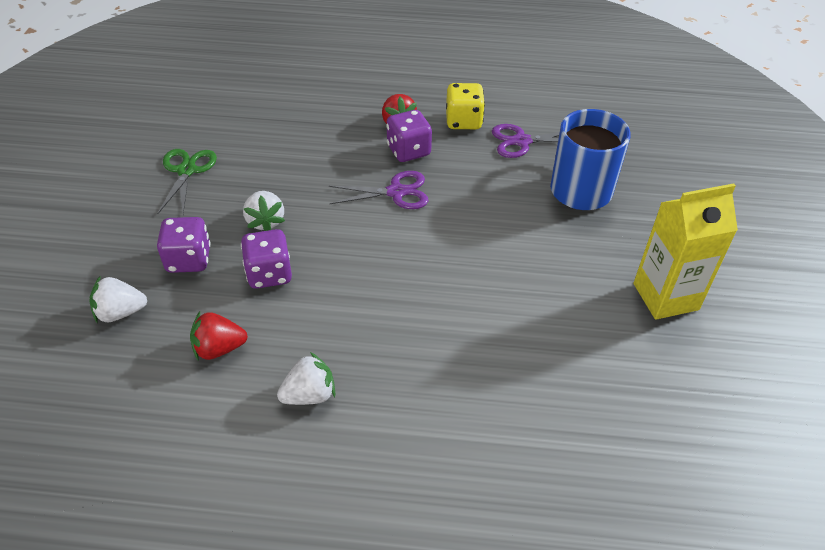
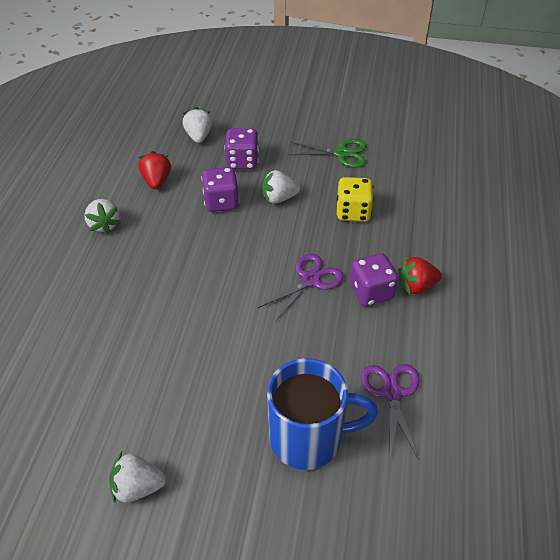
camera: 95 degrees right, 0 degrees up
(396, 192) = (310, 280): purple scissors -> purple scissors turned 135 degrees counterclockwise
(463, 121) = (424, 342): yellow dice -> yellow dice (353, 212)
(665, 296) = (137, 487): yellow carton -> white strawberry

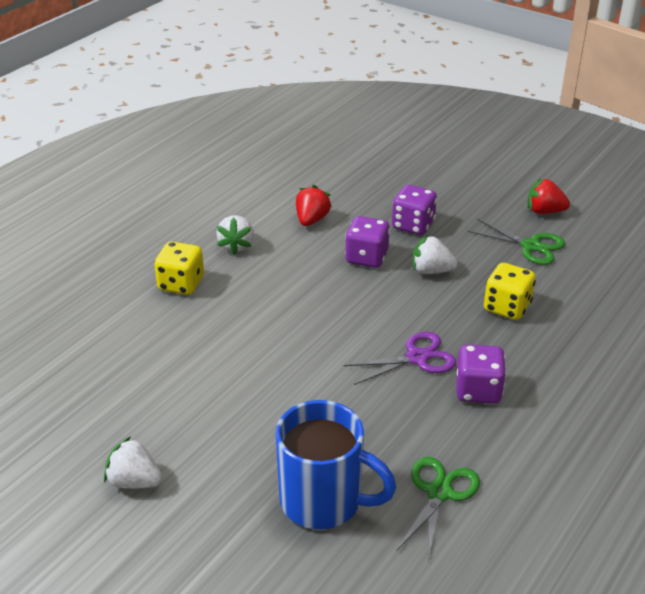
camera: 25 degrees right, 10 degrees down
(74, 278) = (181, 284): none -> yellow dice
(198, 136) = (381, 189): white strawberry -> none
(392, 393) = (439, 493): purple scissors -> green scissors
(416, 286) = (534, 401): red strawberry -> red strawberry (544, 211)

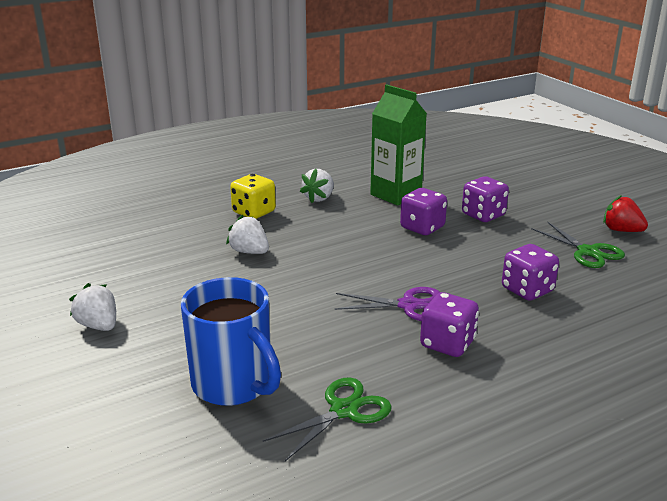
camera: 25 degrees right, 10 degrees down
(311, 220) = (396, 194): red strawberry -> green carton
(431, 271) = (474, 249): white strawberry -> white strawberry (249, 252)
(507, 307) = (527, 290): yellow dice -> purple dice

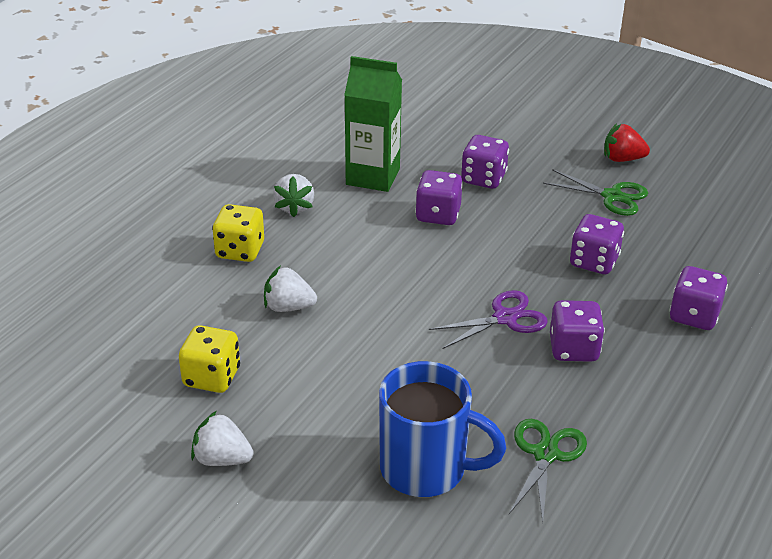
camera: 30 degrees left, 10 degrees up
(150, 276) = (211, 377): none -> yellow dice
(589, 355) = (694, 316): none -> purple dice

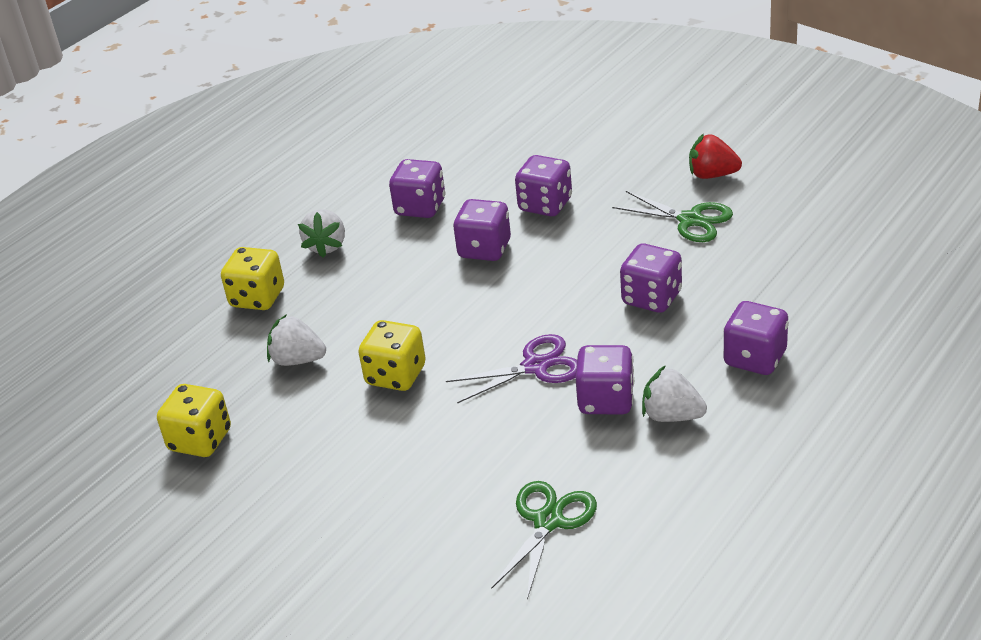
camera: 10 degrees right, 0 degrees up
(222, 459) = (194, 530): white strawberry -> white strawberry (672, 416)
(373, 176) = (420, 207): green carton -> purple dice
(381, 323) = (396, 375): none -> yellow dice
(426, 469) = (411, 539): blue mug -> none

